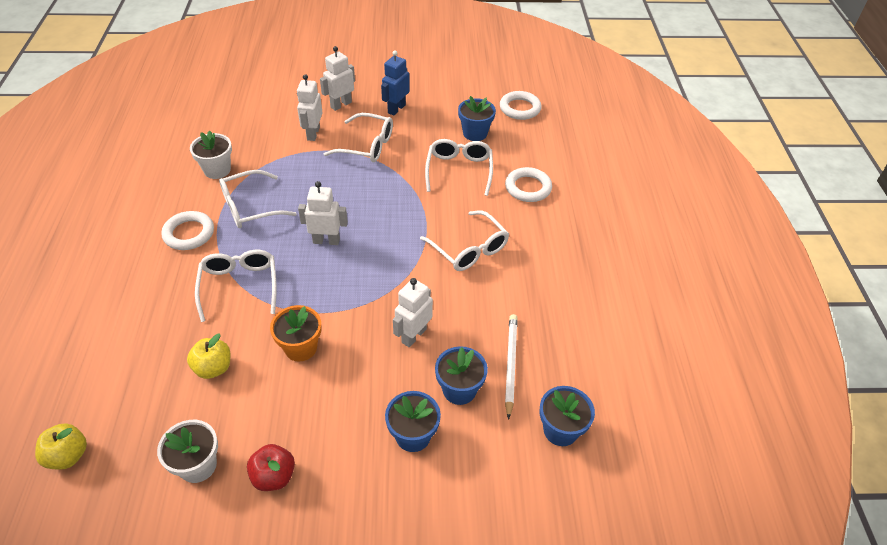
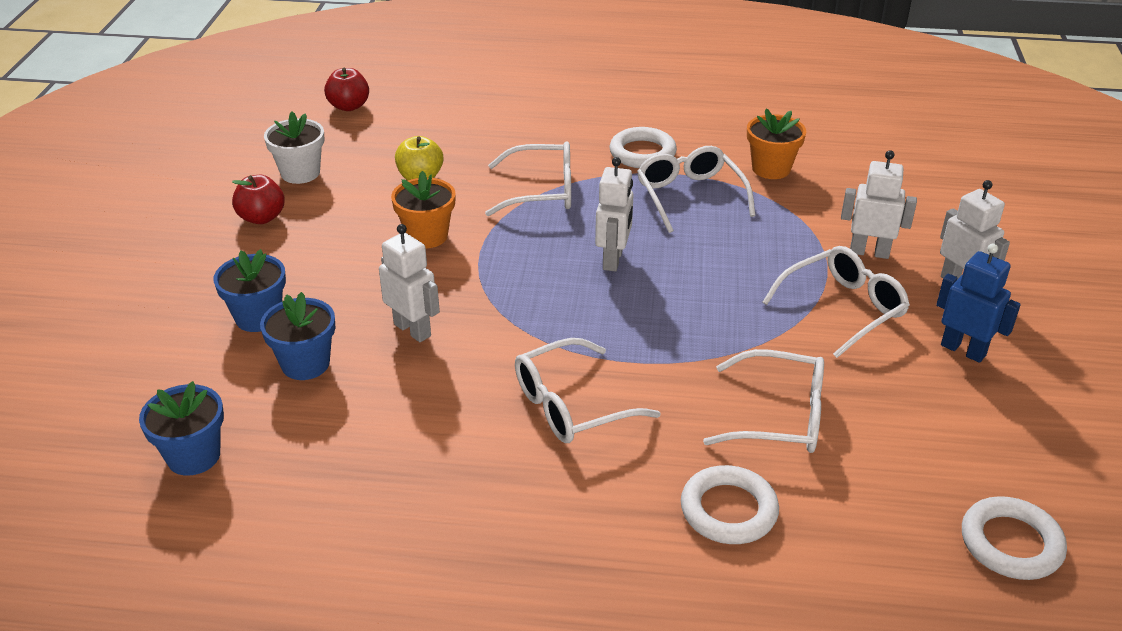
camera: 100 degrees right, 10 degrees down
(68, 456) = (349, 106): yellow apple -> red apple
(217, 170) = (771, 169): white flower pot -> orange flower pot
(367, 146) = (843, 308): white glasses -> white glasses turned 150 degrees counterclockwise
(475, 133) = (901, 453): blue flower pot -> none
(510, 365) = (324, 421): white pencil -> none

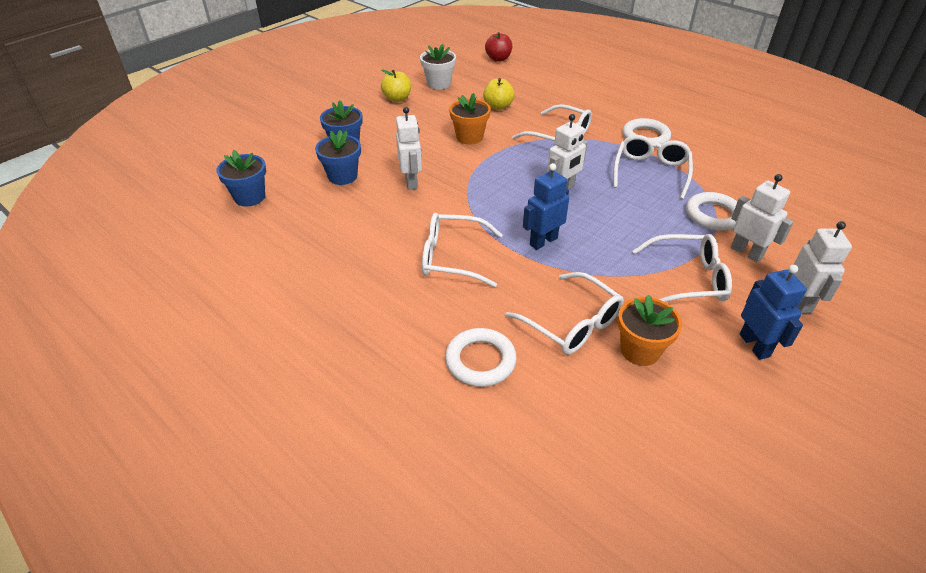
camera: 35 degrees right, 5 degrees up
(261, 217) = (397, 99): red apple -> yellow apple
(655, 335) = (543, 241): none -> blue robot
(771, 169) = (726, 175): orange flower pot -> orange flower pot (640, 350)
(1011, 543) = (654, 489): white ring -> white ring (713, 215)

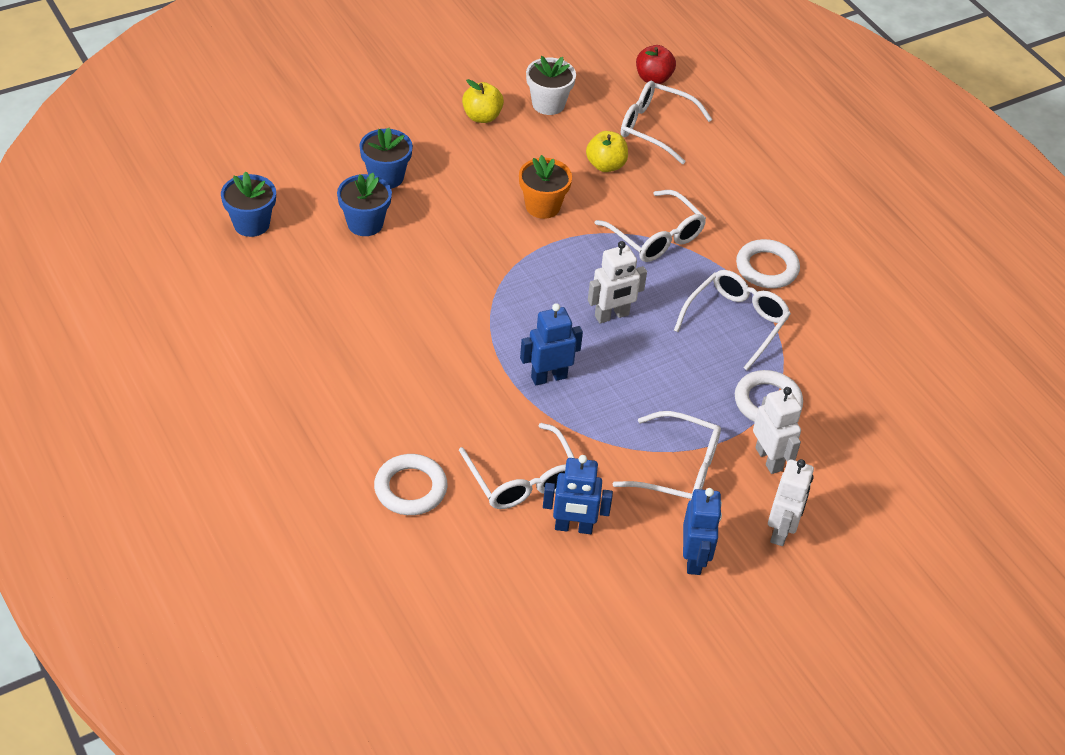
camera: 15 degrees right, 5 degrees up
(411, 181) = (440, 254): white robot -> none
(452, 257) = (439, 367): white glasses -> white glasses (655, 128)
(640, 350) = (573, 527): orange flower pot -> blue robot

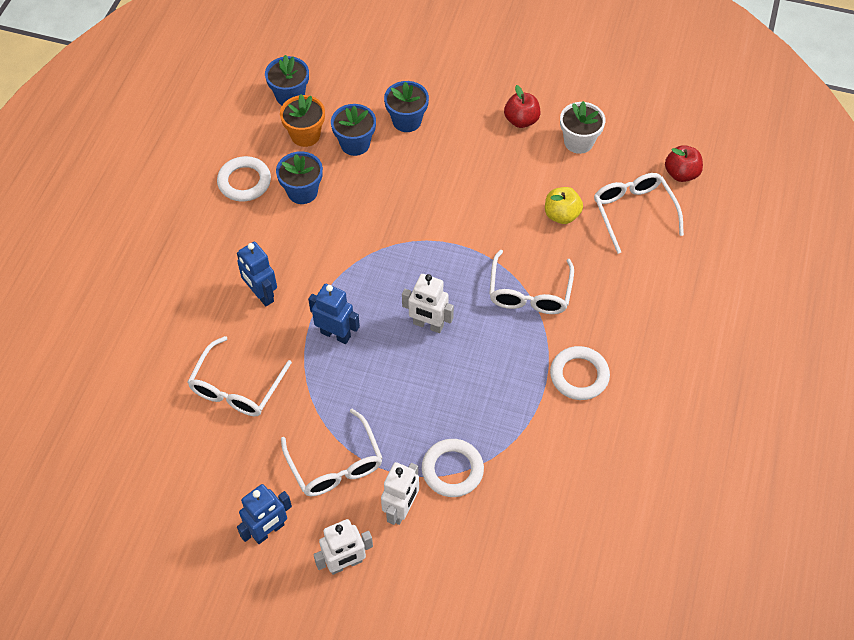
camera: 50 degrees right, 10 degrees up
(369, 291) = (302, 192): none -> blue flower pot
(410, 488) = (170, 338): white ring -> white ring (244, 182)
(482, 116) = (521, 120): yellow apple -> red apple
(542, 206) = (480, 213): orange flower pot -> orange flower pot (305, 135)
(573, 527) = (226, 444): blue robot -> blue robot (261, 294)
(736, 322) = (505, 396): white glasses -> none

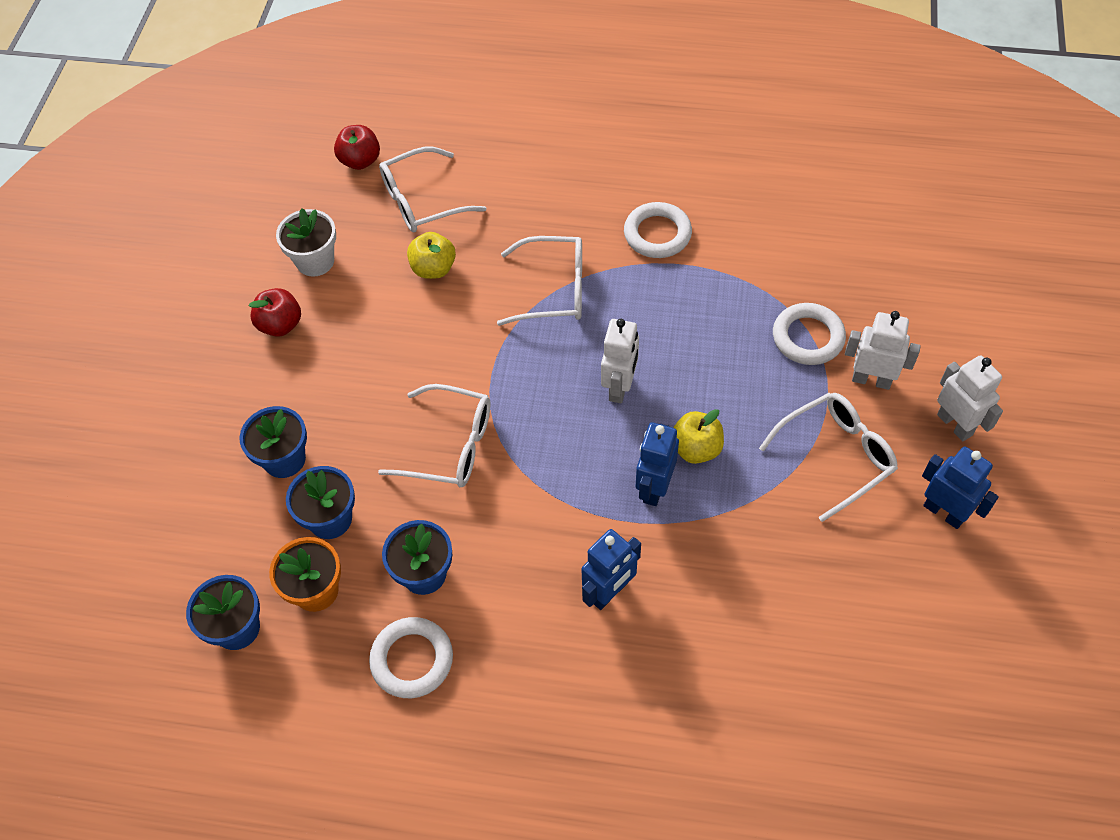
camera: 95 degrees left, 0 degrees up
(237, 388) = (761, 592): white glasses -> white glasses (450, 446)
(363, 367) = (696, 449): none -> yellow apple

